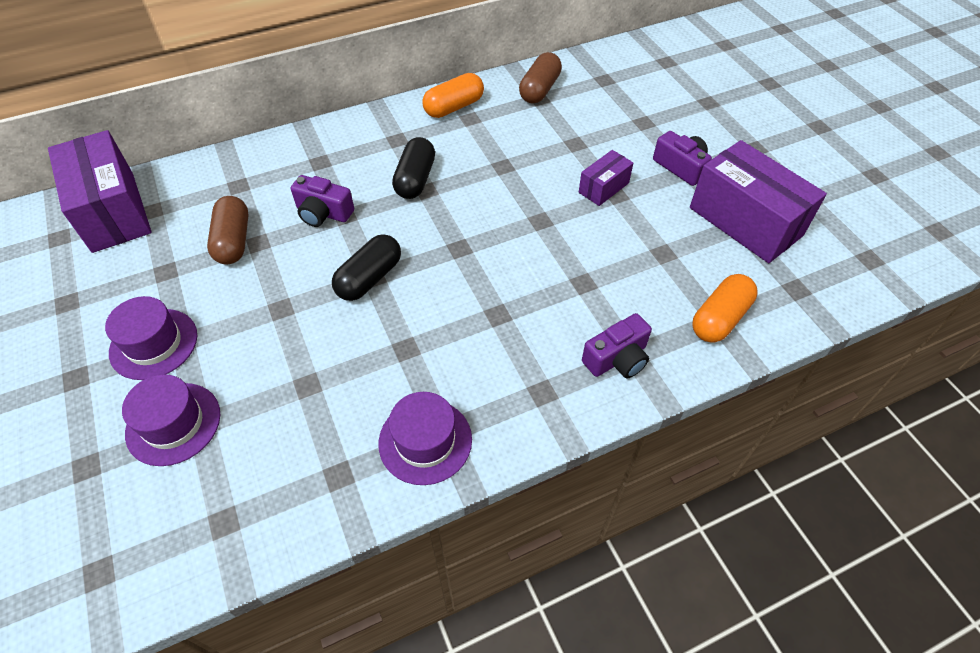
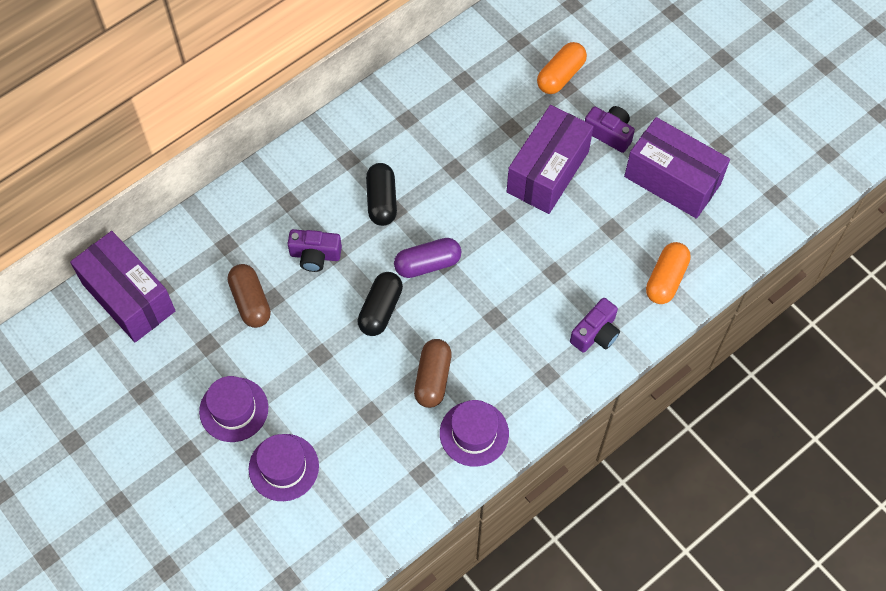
camera: 15 degrees left, 10 degrees up
(440, 245) = (427, 264): none -> purple capsule
(454, 107) = (387, 108): orange capsule -> orange capsule (560, 75)
(539, 89) = (461, 68): brown capsule -> brown capsule (433, 378)
(603, 188) = (548, 172): purple box -> purple box, size x2.02

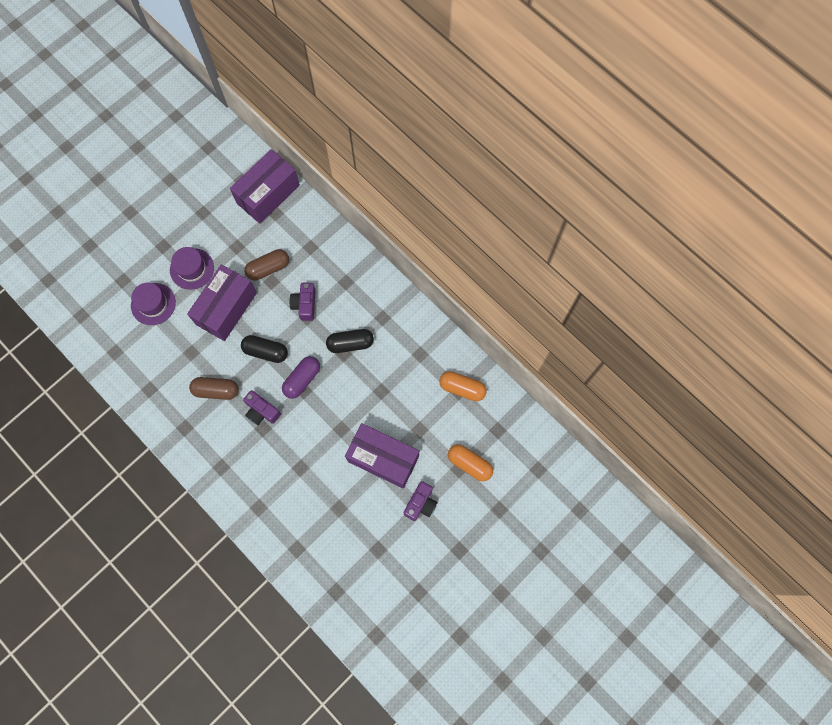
camera: 85 degrees right, 10 degrees up
(427, 264) = (302, 379): purple capsule -> purple capsule turned 60 degrees clockwise
(474, 433) = (177, 421): purple hat -> none
(595, 333) = (253, 499): purple camera -> purple camera (261, 411)
(666, 279) = (298, 550): orange capsule -> orange capsule (462, 388)
(672, 180) = (383, 553): purple box -> purple box (226, 308)

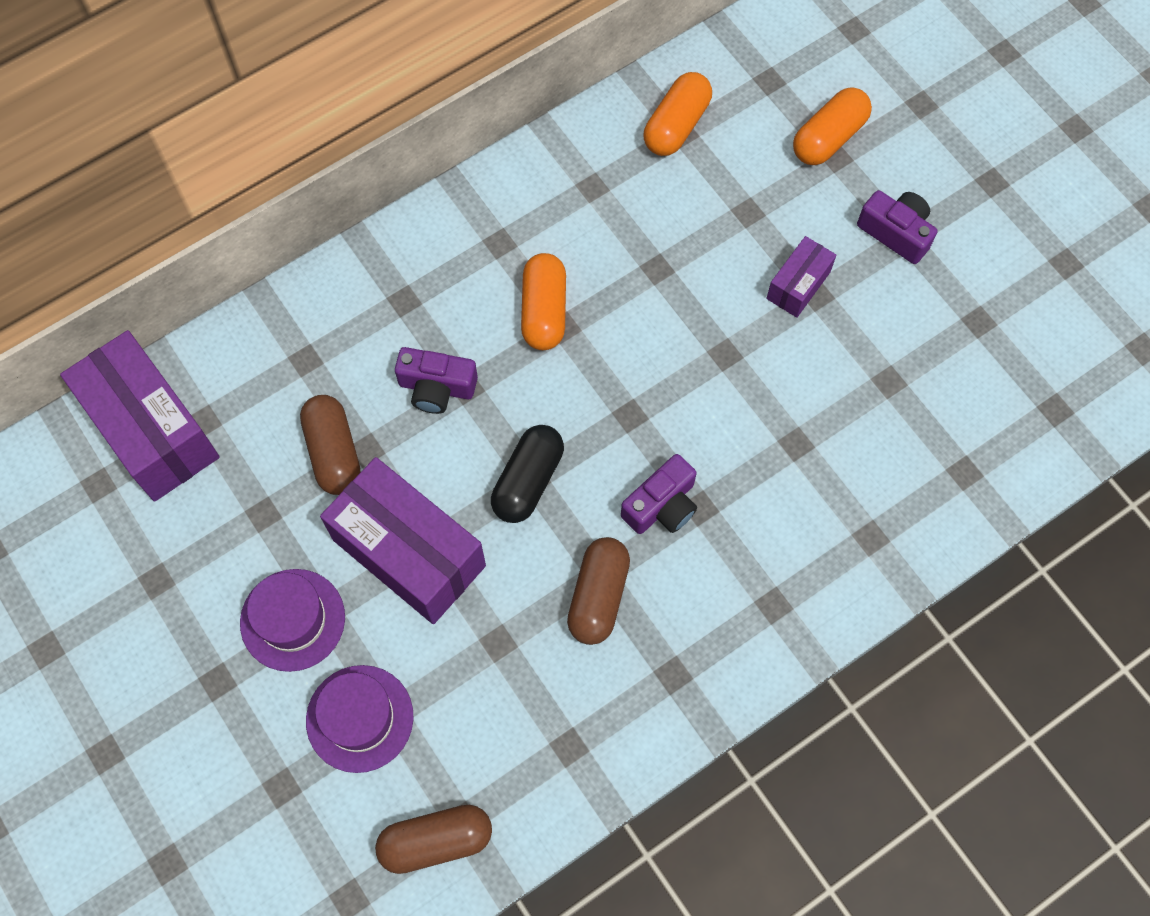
camera: 80 degrees left, 5 degrees down
(106, 343) = (436, 841): none -> brown capsule
(302, 379) = (605, 415): purple capsule -> none
(350, 344) = (544, 311): black capsule -> orange capsule
(383, 459) = (798, 285): purple box -> purple box, size x0.50

